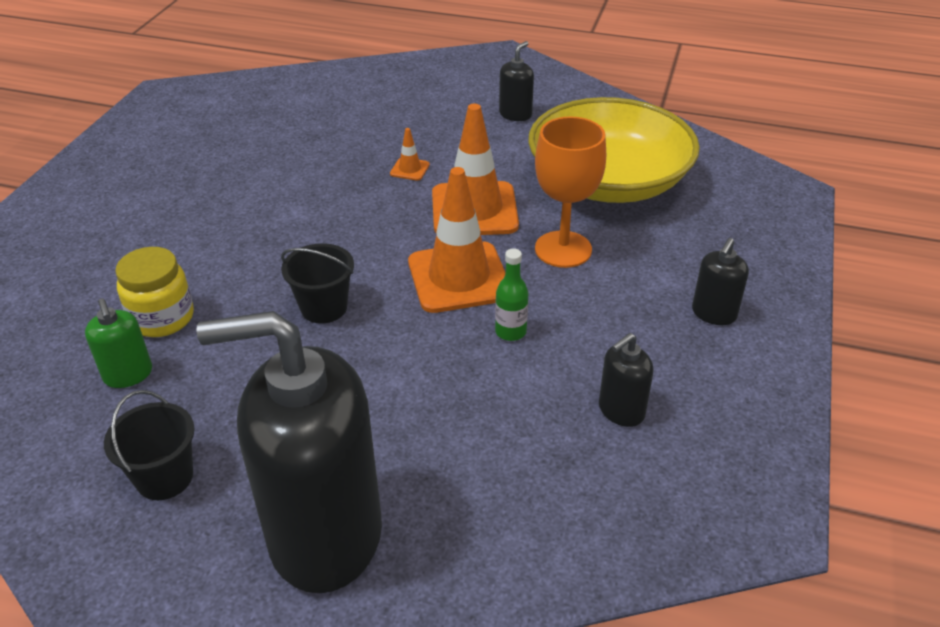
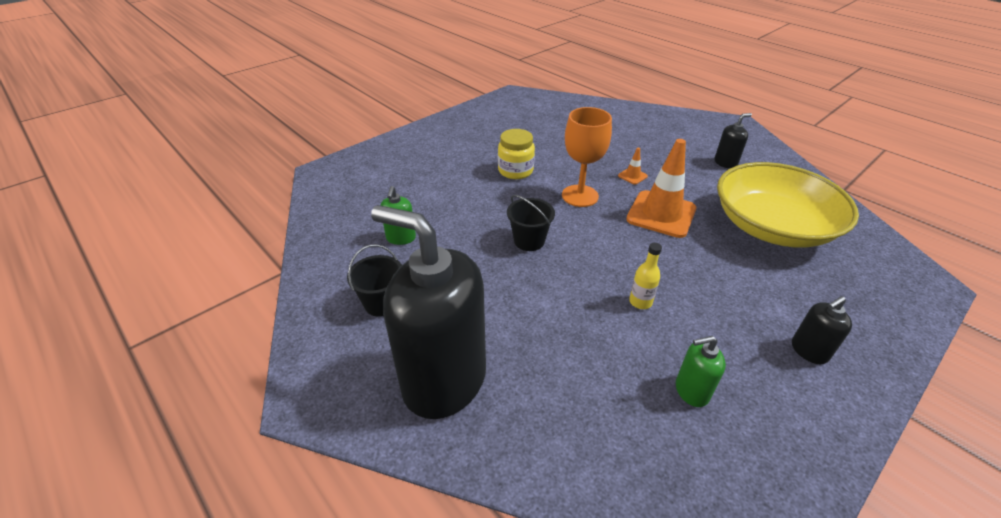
camera: 30 degrees right, 0 degrees up
(162, 318) = (437, 214): yellow jar -> yellow jar (515, 171)
(459, 277) = (625, 253): orange traffic cone -> none
(510, 332) = (640, 302): green bottle -> yellow bottle
(563, 249) = (710, 261): orange goblet -> orange goblet (580, 196)
(621, 411) = (691, 391): black soap dispenser -> green soap dispenser

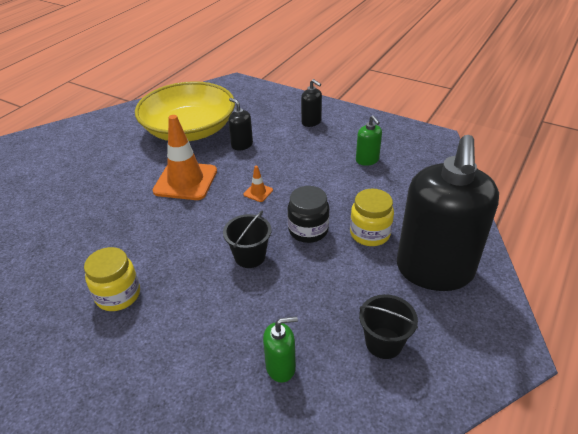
camera: 105 degrees left, 0 degrees up
(528, 340) = (370, 234): none -> yellow jar
(552, 288) = (308, 230): none -> black jar
(580, 196) = (165, 233): orange goblet -> none
(632, 176) = (122, 202): orange traffic cone -> orange traffic cone (258, 192)
(640, 302) = (301, 184): yellow bottle -> none
(725, 163) = (94, 150): black soap dispenser -> black soap dispenser (242, 145)

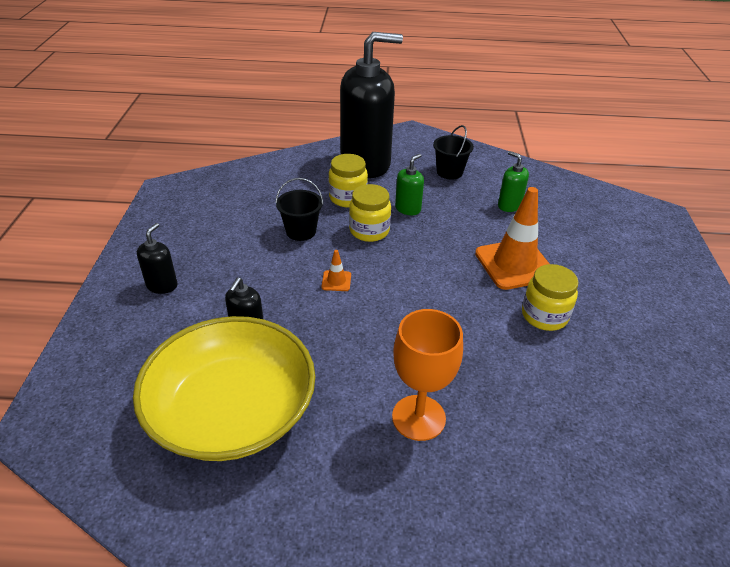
camera: 120 degrees left, 0 degrees up
(114, 189) = (418, 417): none -> orange goblet
(185, 181) = (355, 351): orange traffic cone -> orange traffic cone (514, 264)
(250, 256) = (429, 253): black bucket -> black bucket (301, 231)
(308, 230) = (369, 231): black jar -> yellow jar
(367, 160) = (232, 222): green soap dispenser -> green soap dispenser (408, 209)

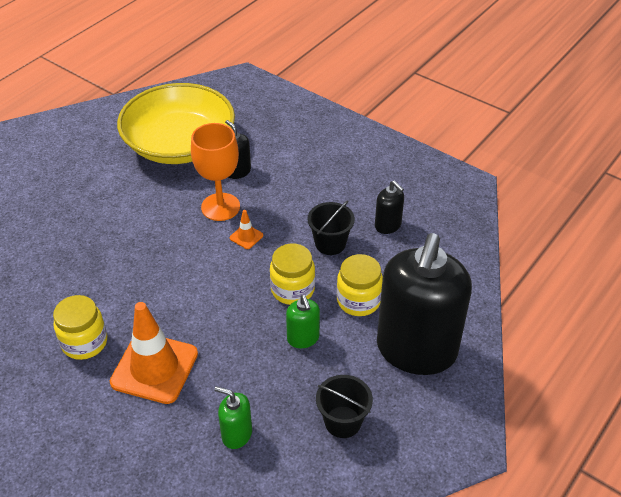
camera: 125 degrees right, 5 degrees up
(162, 285) = (325, 147): black soap dispenser -> black soap dispenser (388, 225)
(418, 417) = (88, 216): orange goblet -> orange goblet (220, 207)
(509, 205) = (236, 434): green soap dispenser -> green soap dispenser turned 150 degrees counterclockwise

